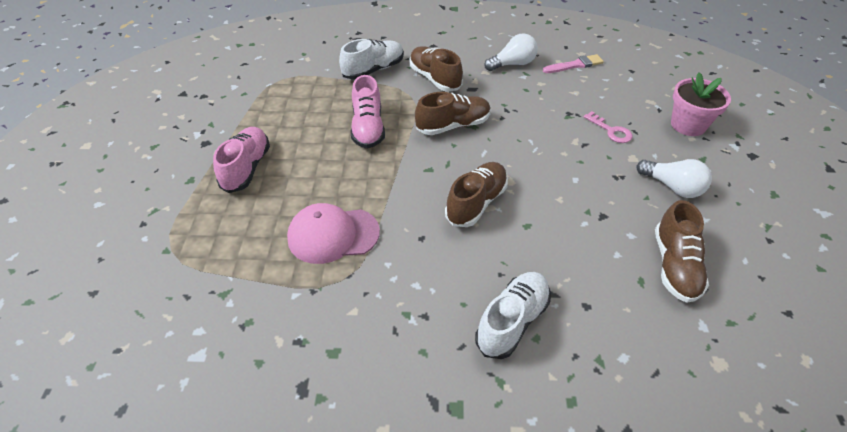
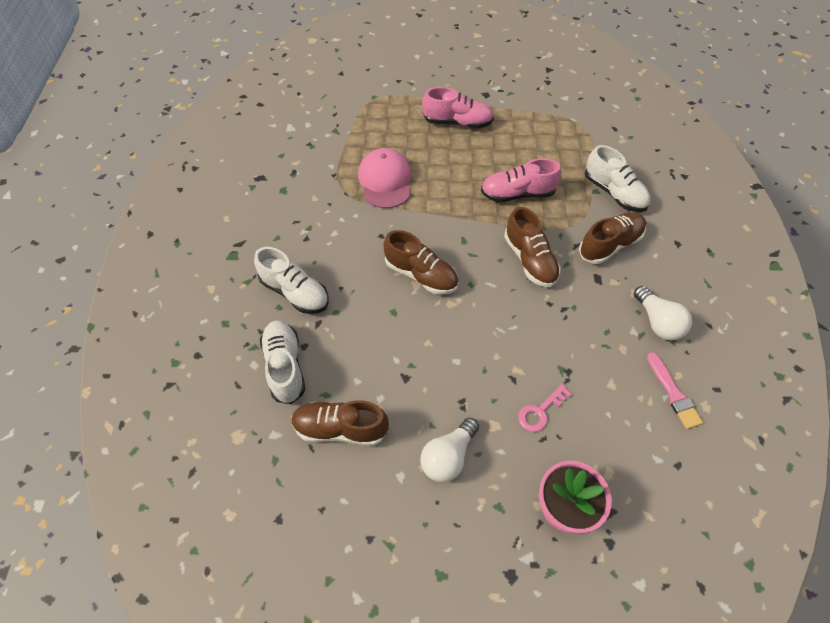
camera: 90 degrees right, 10 degrees up
(617, 323) = (285, 366): none -> white shoe

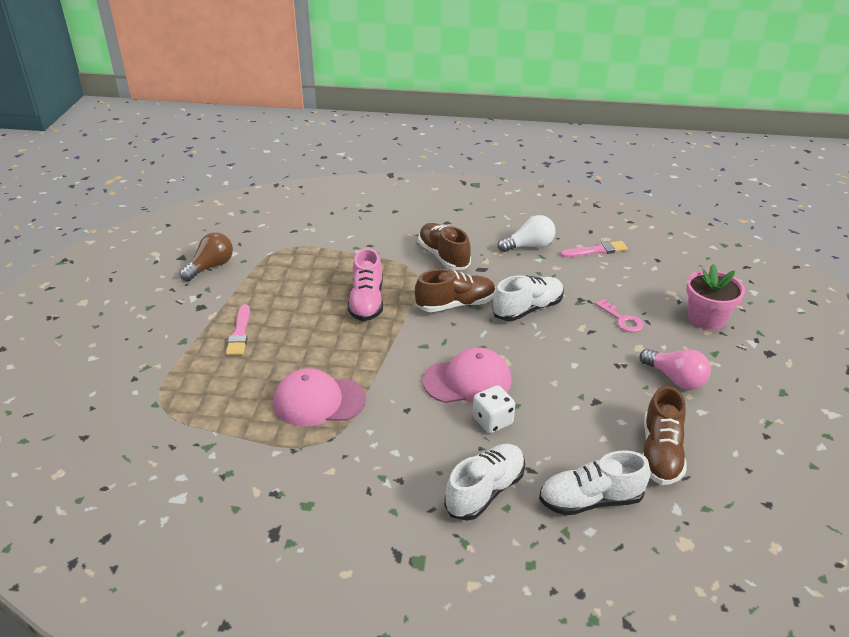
camera: 85 degrees left, 20 degrees down
(372, 295) = (492, 421): none -> white dice
(421, 275) = (467, 381): brown shoe -> pink cap
(448, 457) = (675, 378): white light bulb -> pink light bulb
(457, 122) = (239, 333): pink shoe -> pink brush
(540, 88) = (211, 267): none -> brown light bulb
(614, 193) = (380, 244): white shoe -> white shoe (528, 309)

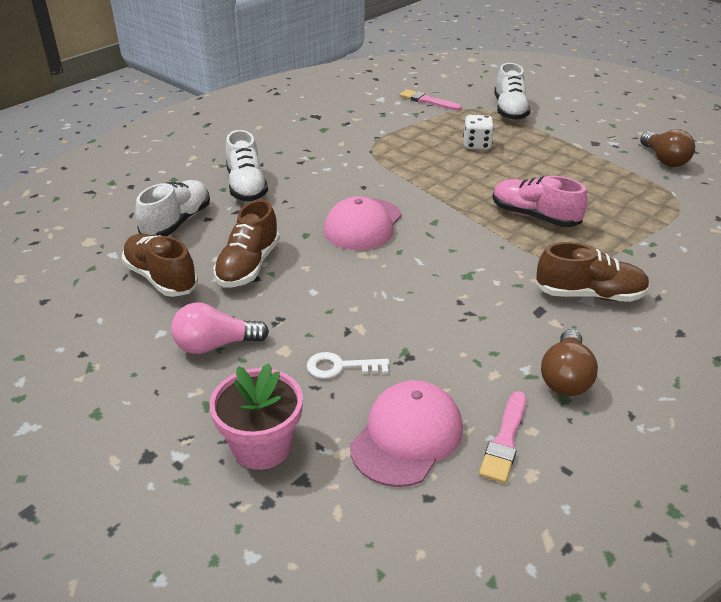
camera: 125 degrees right, 0 degrees up
(239, 333) = (538, 149): pink brush -> pink brush (427, 101)
(319, 401) = (416, 157): pink cap -> pink cap (407, 436)
(455, 304) = (482, 264): brown shoe -> brown shoe (248, 266)
(492, 421) = (303, 216): white dice -> white dice (477, 145)
(528, 309) = (429, 306): white shoe -> white shoe (509, 110)
(529, 246) = (565, 377): white light bulb -> brown light bulb
(621, 319) = (340, 367): pink key -> white key

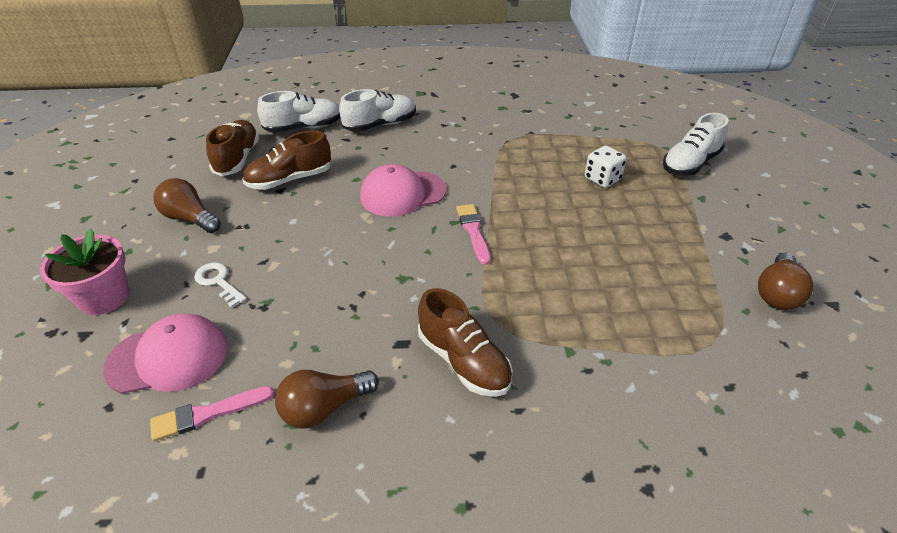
camera: 45 degrees right, 5 degrees up
(215, 345) = (190, 218): pink light bulb -> brown light bulb
(246, 187) = (380, 125): white shoe -> white shoe turned 150 degrees counterclockwise
(427, 101) = (626, 121): pink brush -> pink brush (473, 231)
(534, 216) = (540, 266): pink shoe -> none

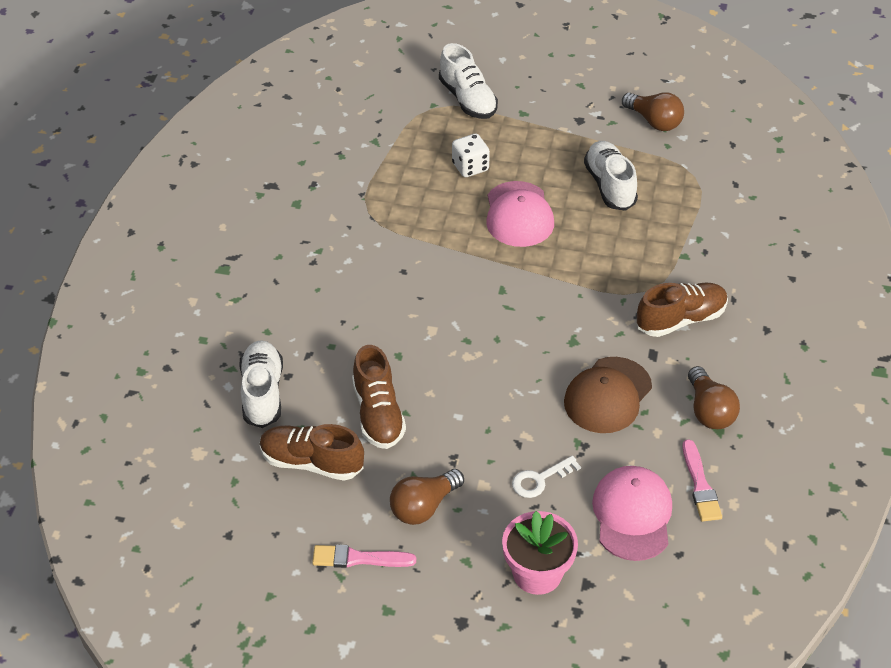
camera: 75 degrees left, 5 degrees up
(333, 314) = (607, 395): none -> brown cap
(380, 125) = (288, 319): white shoe -> white shoe (609, 185)
(402, 193) = (441, 320): pink cap -> pink cap (518, 215)
(473, 231) = (521, 279): pink brush -> pink brush (359, 558)

